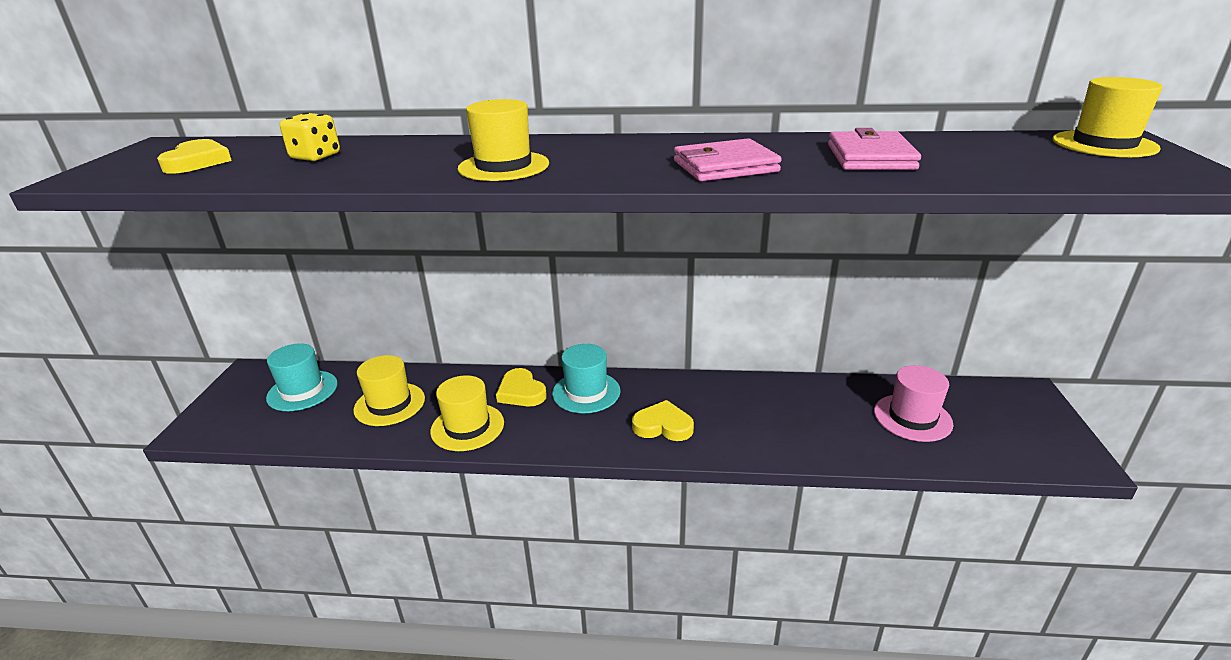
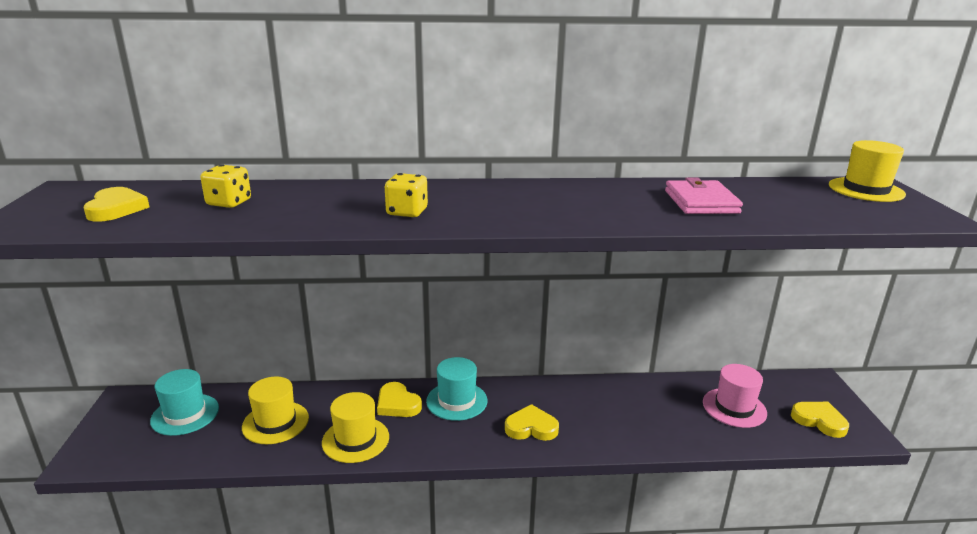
camera: 10 degrees left, 5 degrees down
(503, 166) = (407, 212): yellow hat -> yellow dice
(725, 166) = (592, 211): pink wallet -> none
(1020, 439) = (819, 421): none -> yellow heart

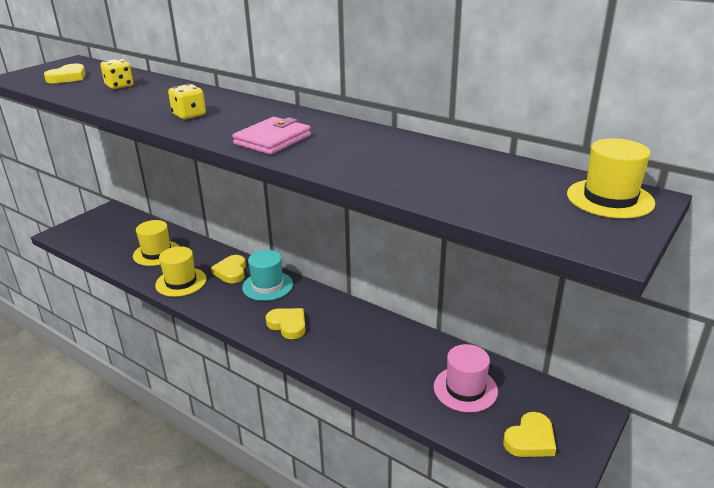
camera: 40 degrees right, 5 degrees up
(185, 414) = (124, 229): turquoise hat -> none
(701, 202) = (404, 163): pink wallet -> pink wallet (272, 140)
(819, 421) = (530, 439): yellow heart -> yellow heart turned 60 degrees clockwise

